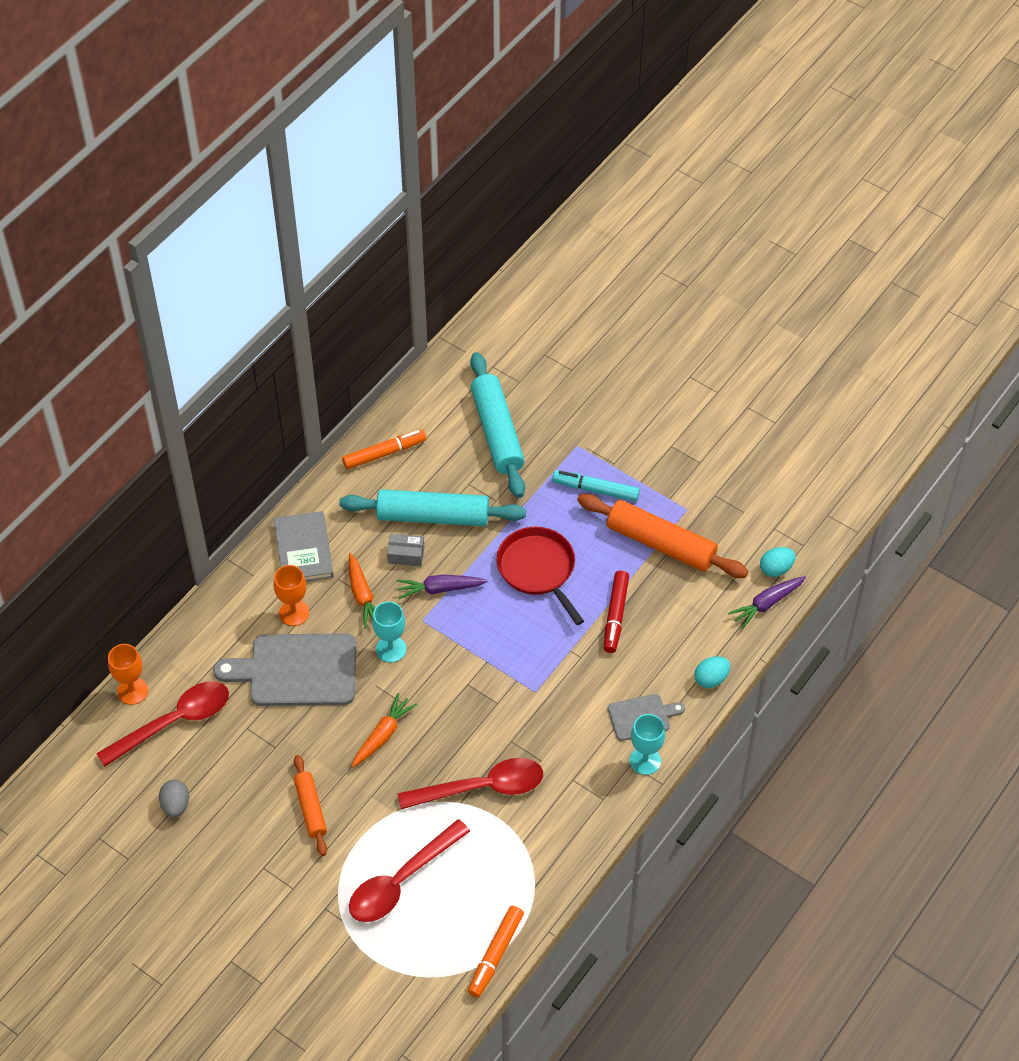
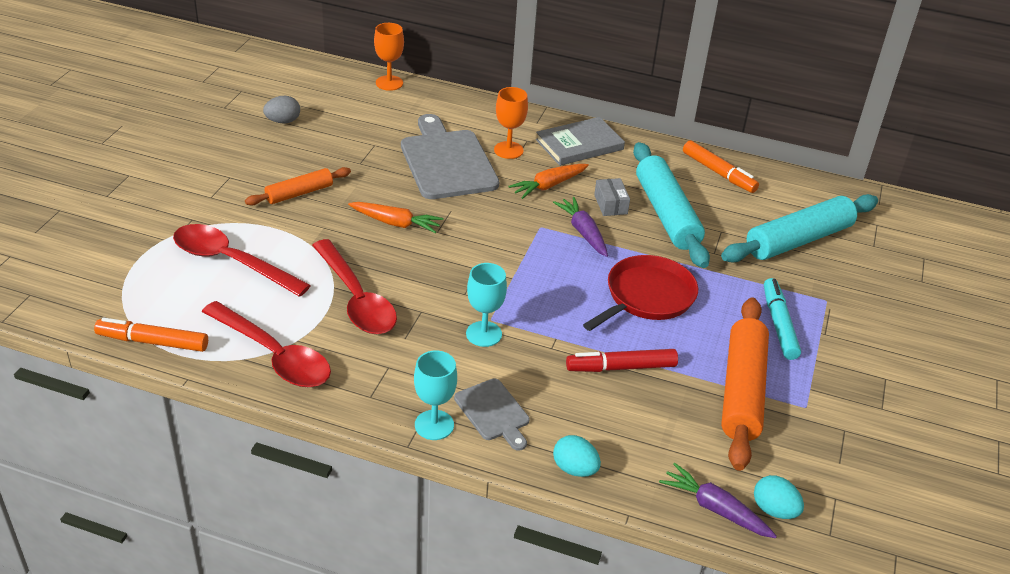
camera: 70 degrees right, 15 degrees down
(174, 722) = (366, 107): red spoon -> red spoon (274, 355)
(391, 649) = (496, 212): turquoise goblet -> turquoise goblet (484, 334)

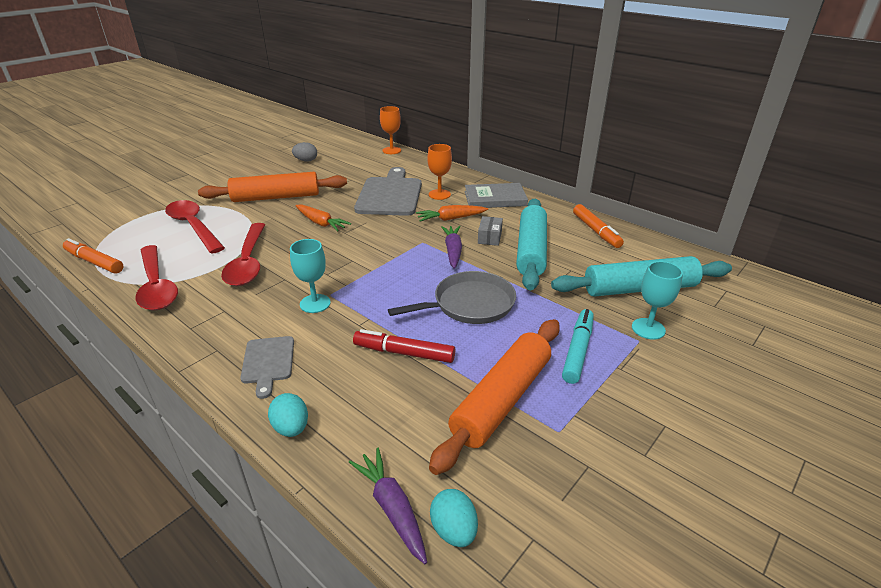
camera: 25 degrees right, 5 degrees down
(299, 193) = (276, 197): orange rolling pin -> orange rolling pin, size x1.77
(434, 425) = (214, 360): turquoise goblet -> turquoise goblet (648, 329)
(646, 297) = (469, 304): red pan -> grey pan

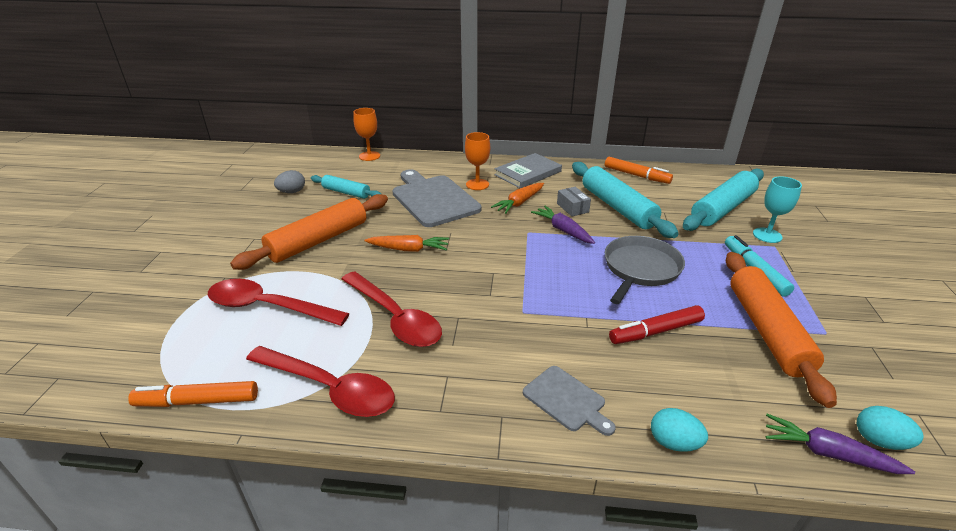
camera: 35 degrees left, 0 degrees up
(315, 303) = (522, 326): turquoise goblet -> none
(338, 171) = (346, 192): none -> turquoise rolling pin

